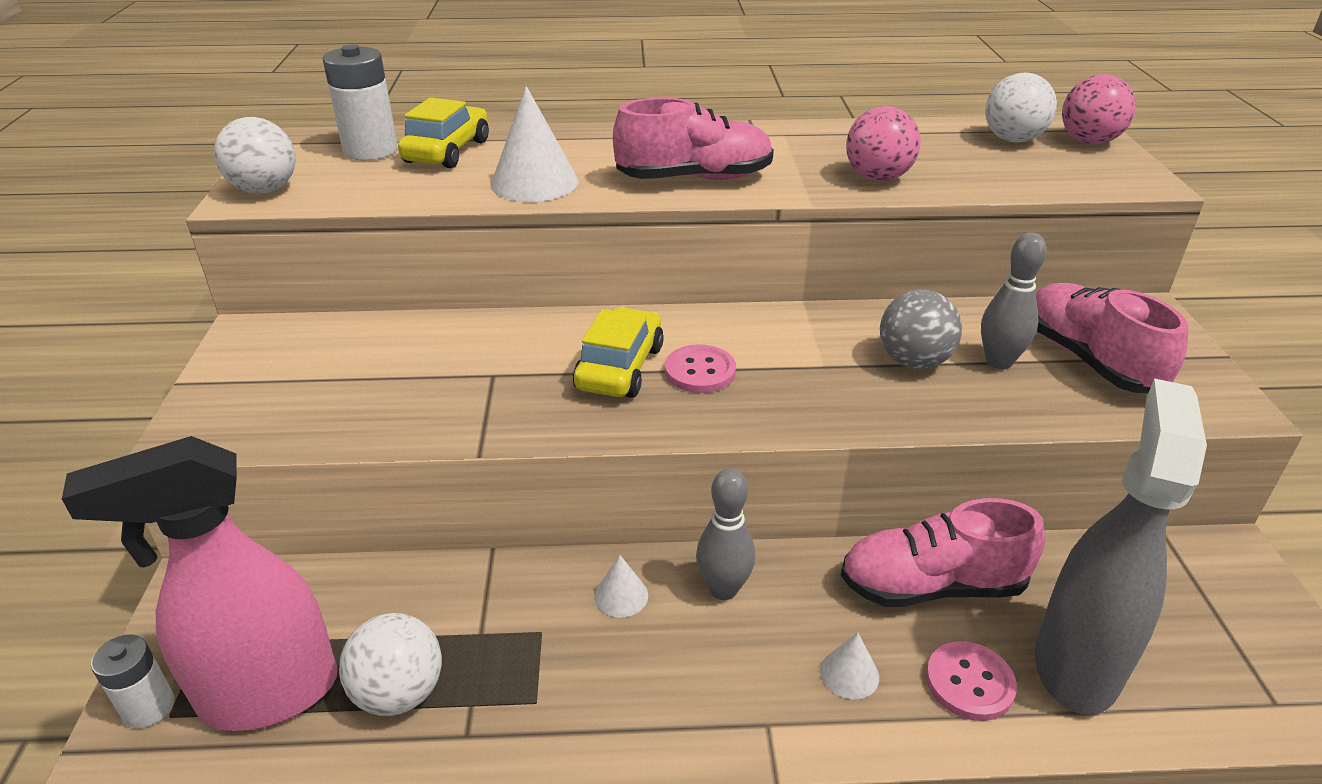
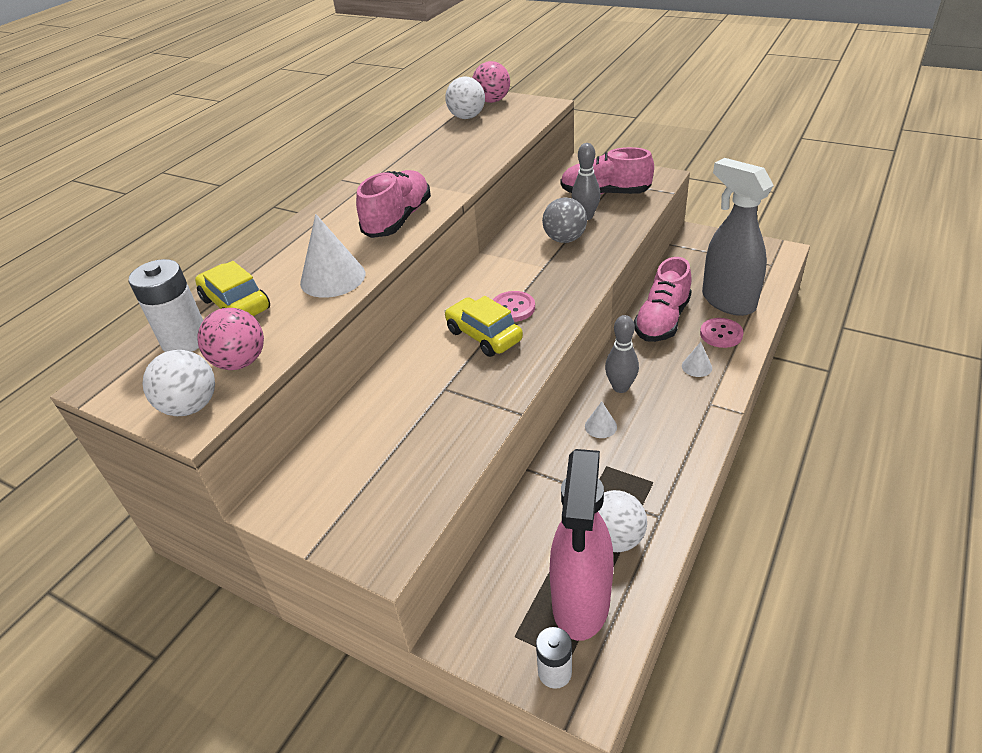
camera: 55 degrees left, 5 degrees up
(877, 178) = (464, 166): pink ball -> pink ball (240, 362)

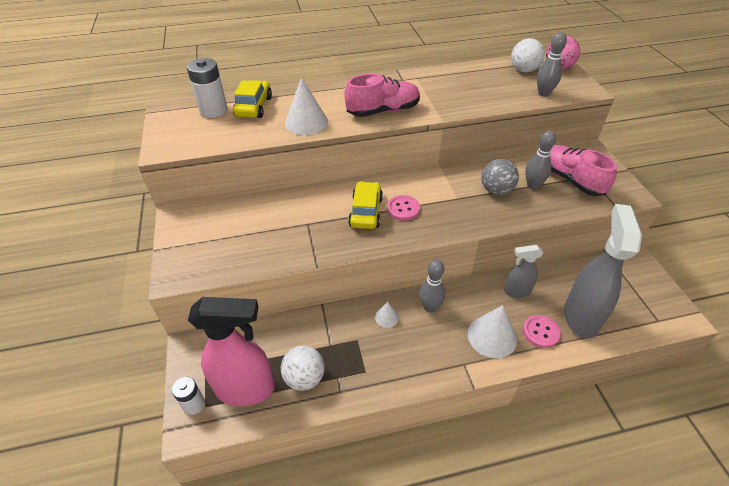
camera: 45 degrees right, 5 degrees up
(191, 406) = (170, 142): white ball -> none
(240, 362) = (213, 136): pink ball -> none
(516, 125) = (544, 93): none -> grey bowling pin
(580, 603) = (246, 389): pink spray bottle -> pink spray bottle turned 150 degrees counterclockwise
(662, 320) = (517, 291): pink shoe -> grey spray bottle
(696, 367) = (492, 336): white cone -> white cone, size x1.95

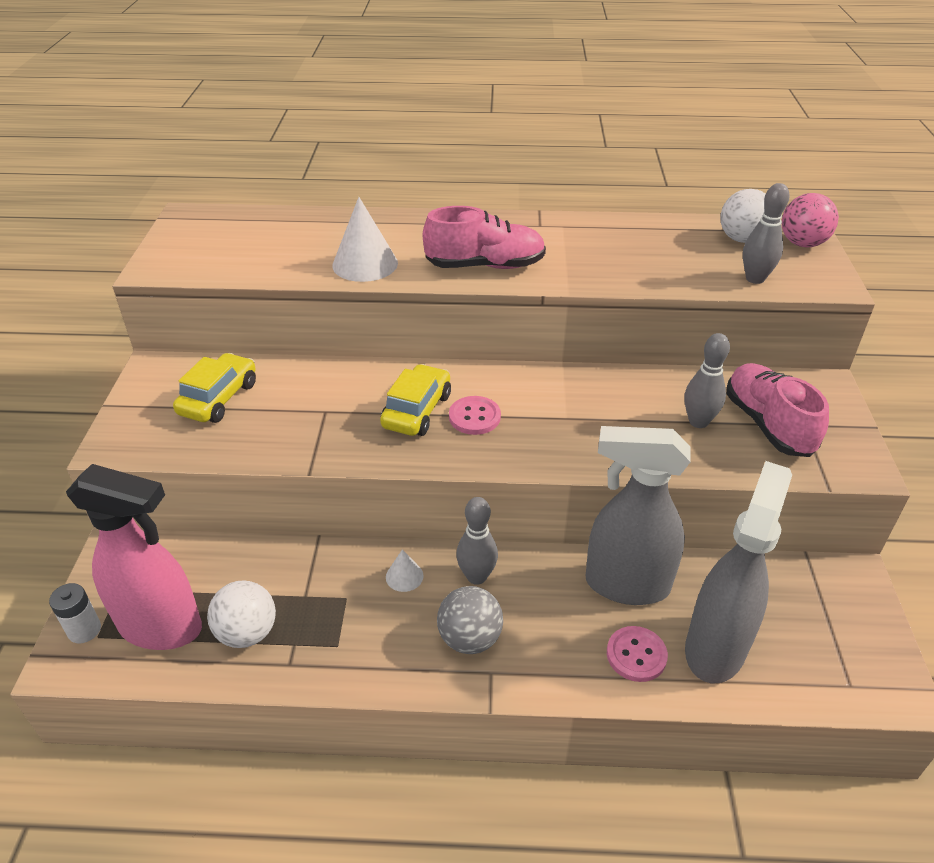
camera: 15 degrees right, 5 degrees down
(213, 110) = (247, 228): white battery -> none
(254, 107) = (303, 232): yellow car -> yellow car (218, 398)
(492, 336) = (553, 642): white cone -> none
(496, 191) = (634, 418): grey ball -> grey ball (470, 638)
(517, 291) = (626, 584): grey spray bottle -> grey spray bottle, size x1.87

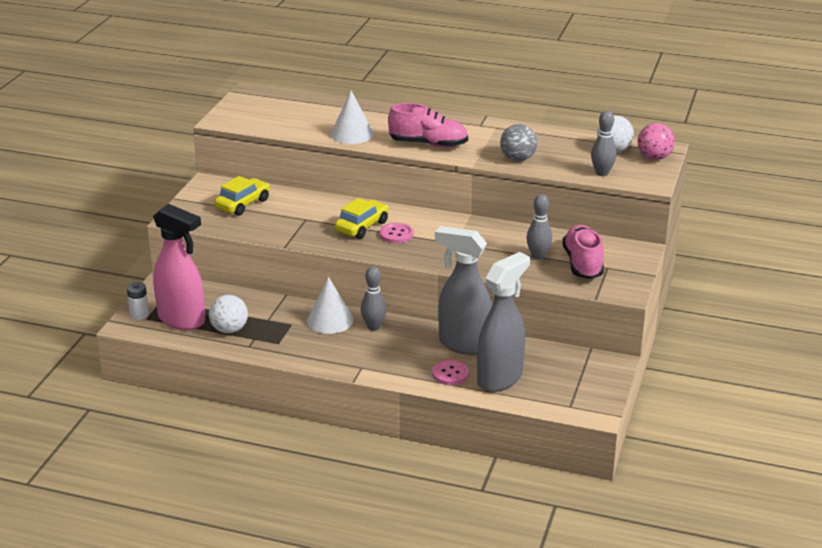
camera: 15 degrees right, 10 degrees down
(404, 576) = (330, 320): white cone -> white cone, size x1.95
(470, 638) = (356, 352): grey ball -> grey ball (517, 159)

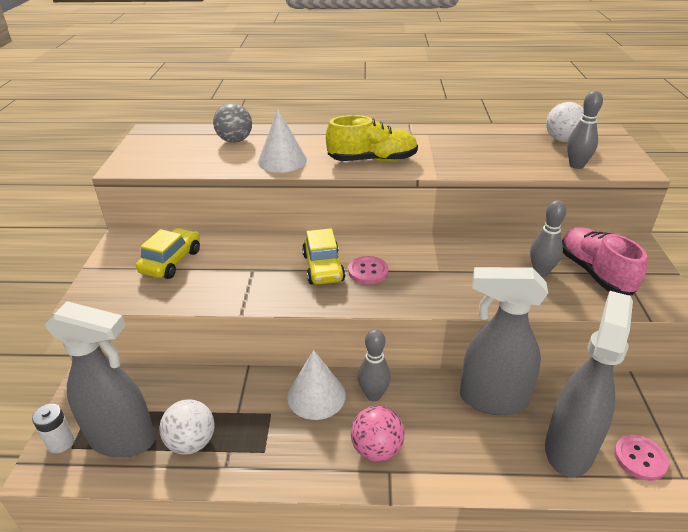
camera: 15 degrees left, 5 degrees up
(182, 320) = (123, 439): pink spray bottle -> grey spray bottle
(362, 226) = (323, 268): yellow car -> yellow car turned 150 degrees clockwise
(428, 144) = (372, 160): pink shoe -> yellow shoe
(450, 374) = (506, 455): pink button -> pink button (640, 458)
(517, 159) = (477, 163): grey ball -> grey ball (235, 140)
(654, 157) = (608, 142): pink ball -> pink ball (377, 449)

